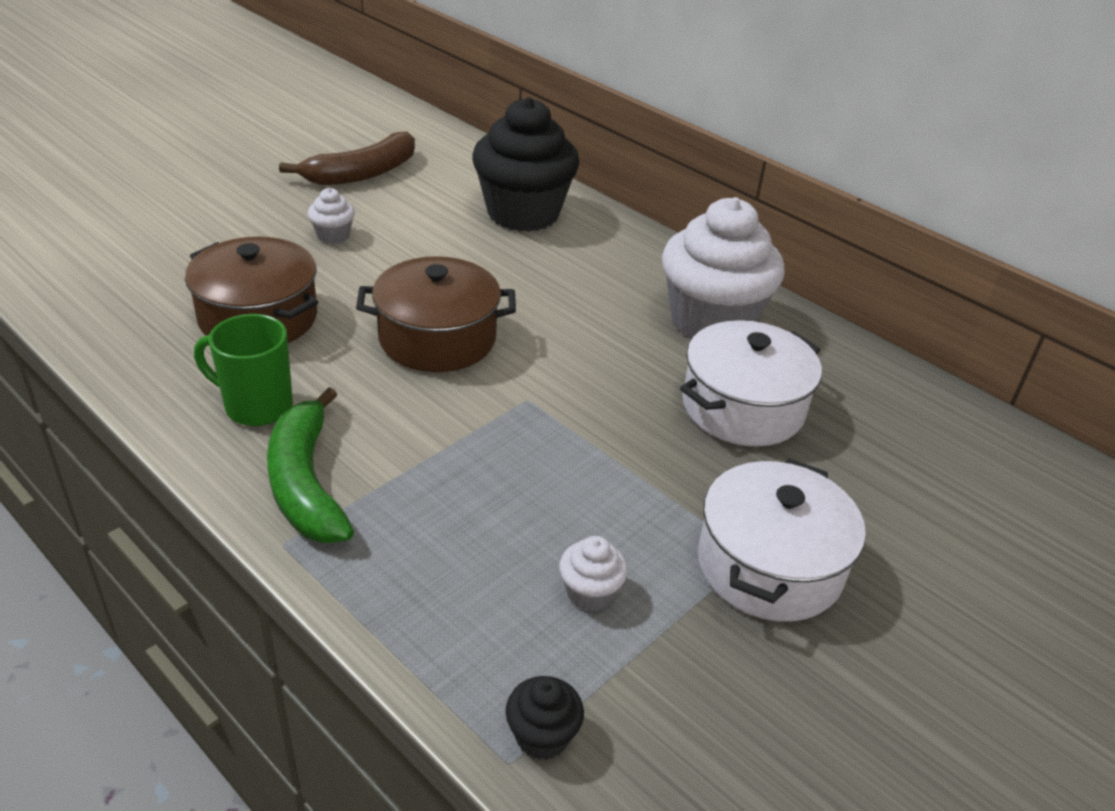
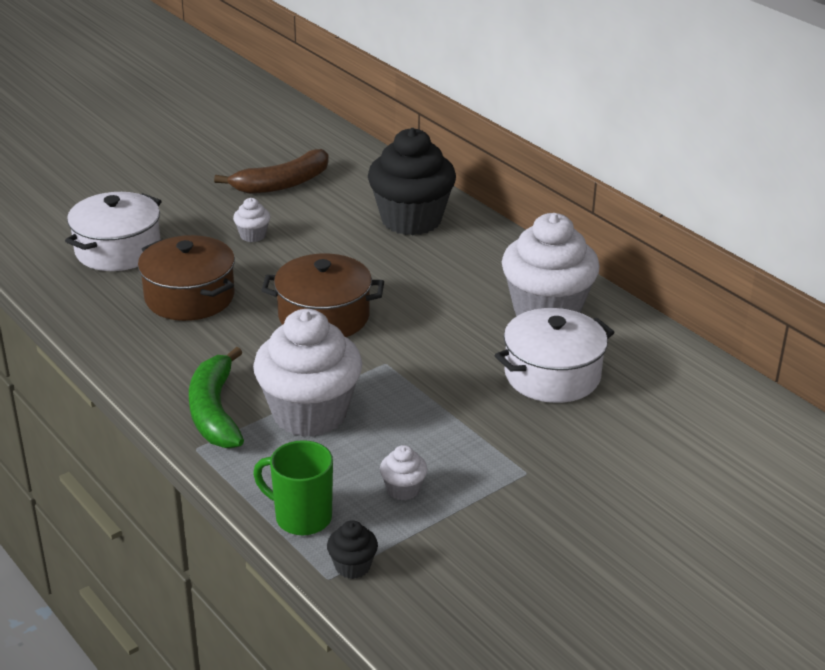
camera: 10 degrees right, 5 degrees down
(256, 406) = (184, 359): green mug -> green mug (301, 517)
(439, 480) = (309, 414): none -> white cupcake
(769, 566) = (538, 480): white pot -> white pot (118, 250)

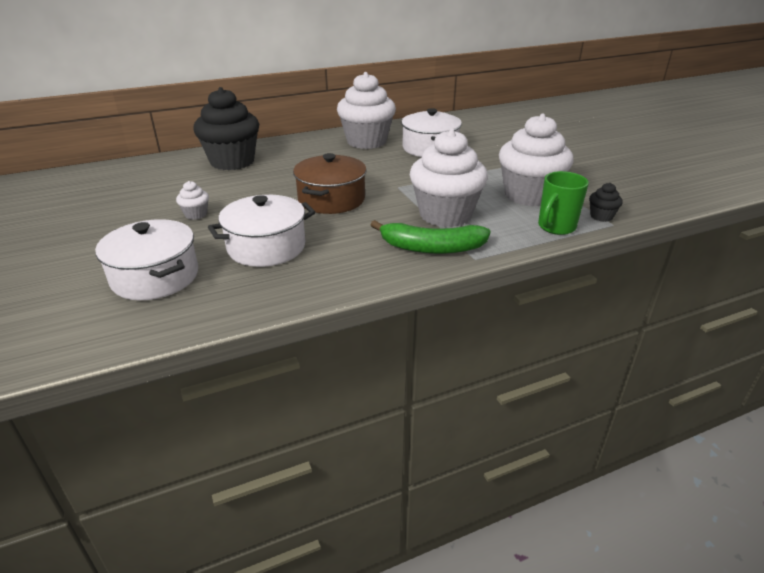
camera: 75 degrees left, 0 degrees up
(189, 297) = (266, 247): brown pot -> white pot
(282, 184) = (128, 197): brown banana -> none
(403, 489) = (529, 195): white cupcake -> white cupcake, size x2.40

